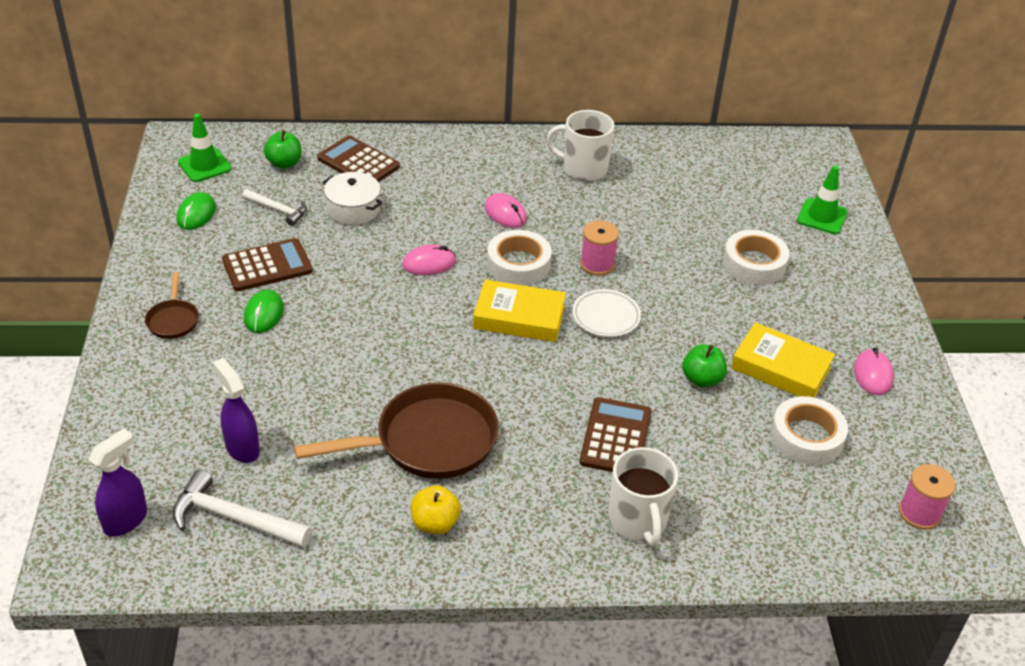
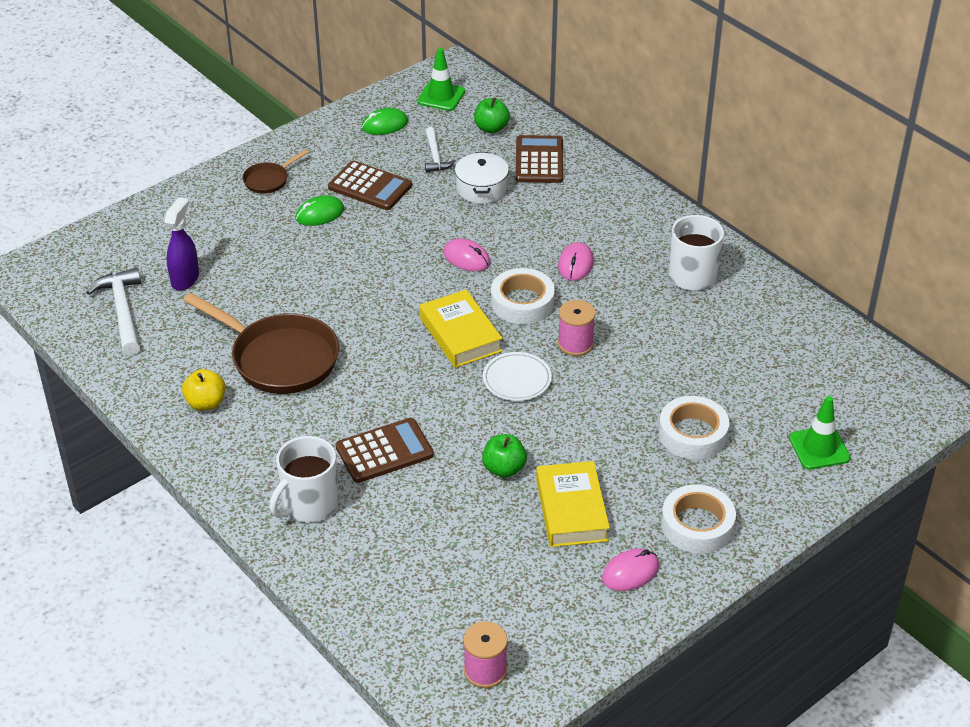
camera: 55 degrees right, 0 degrees up
(126, 520) = (78, 269): purple spray bottle -> none
(806, 437) = (503, 562): white tape -> white tape (697, 525)

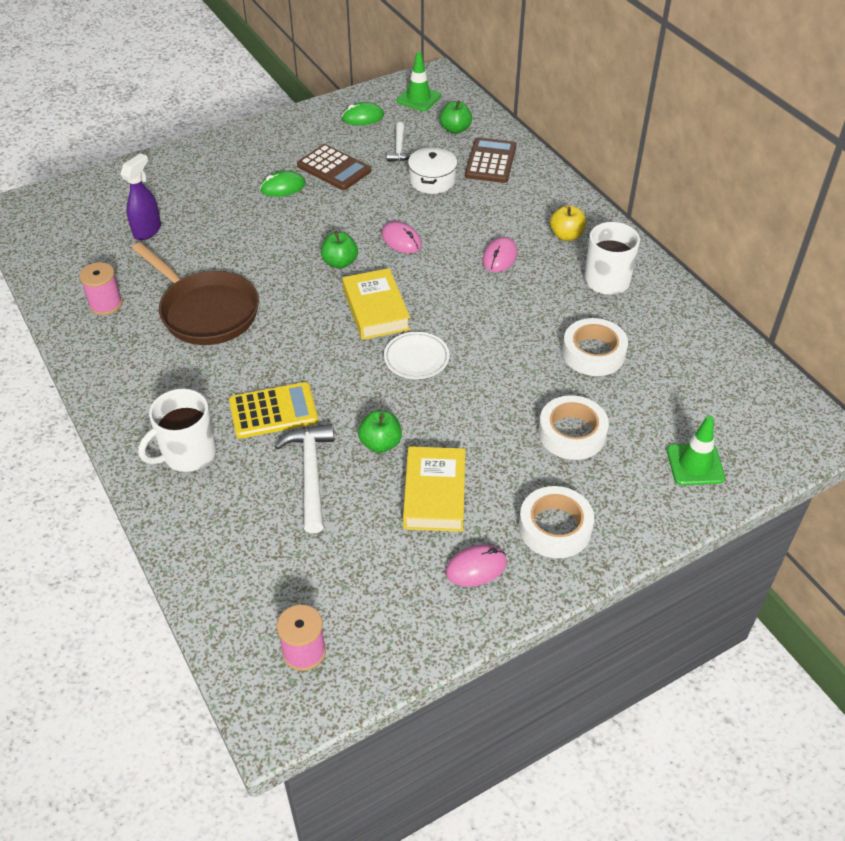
camera: 10 degrees right, 5 degrees up
(122, 311) = (83, 253): white hammer -> white hammer (310, 474)
(206, 403) = (127, 344): yellow apple -> yellow apple (566, 235)
(268, 180) = (248, 153): brown pan -> none
(384, 451) = (273, 411): brown calculator -> yellow calculator
(407, 289) = (340, 262): none -> green apple
(522, 302) = (441, 287): white tape -> white tape (593, 353)
(575, 344) = (480, 331): pink spool -> pink spool (106, 304)

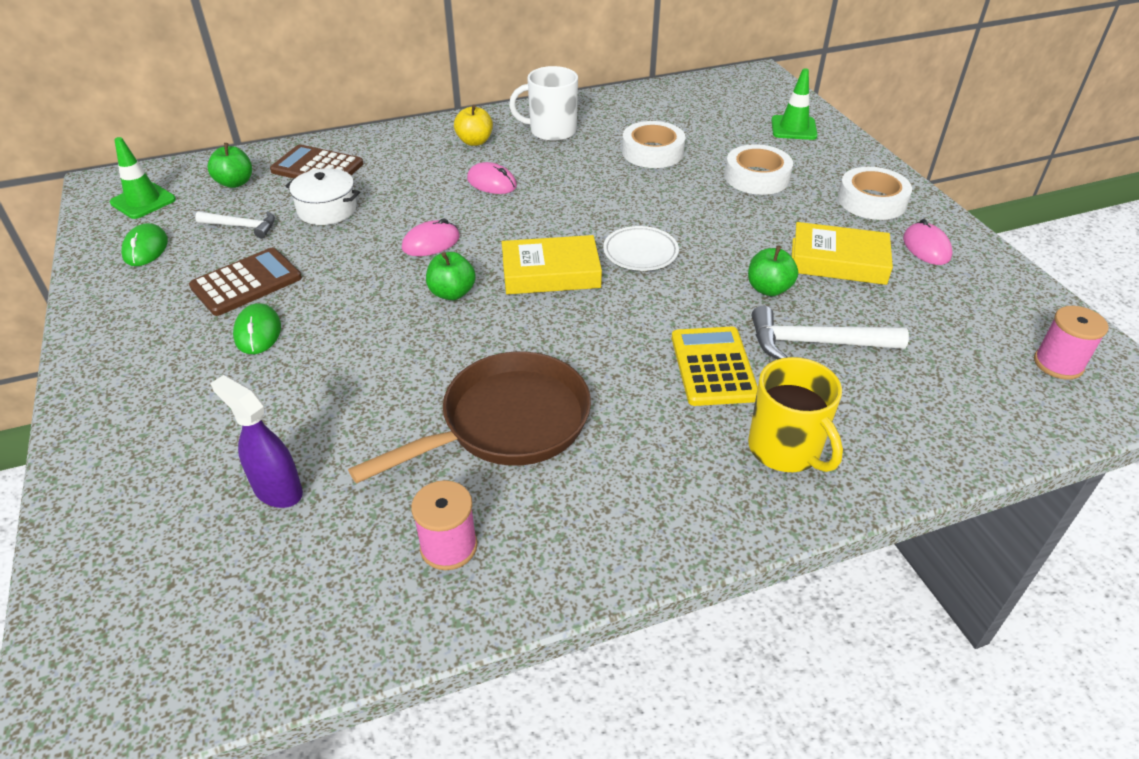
camera: 80 degrees left, 5 degrees down
(187, 454) = (785, 449): white mug -> yellow mug

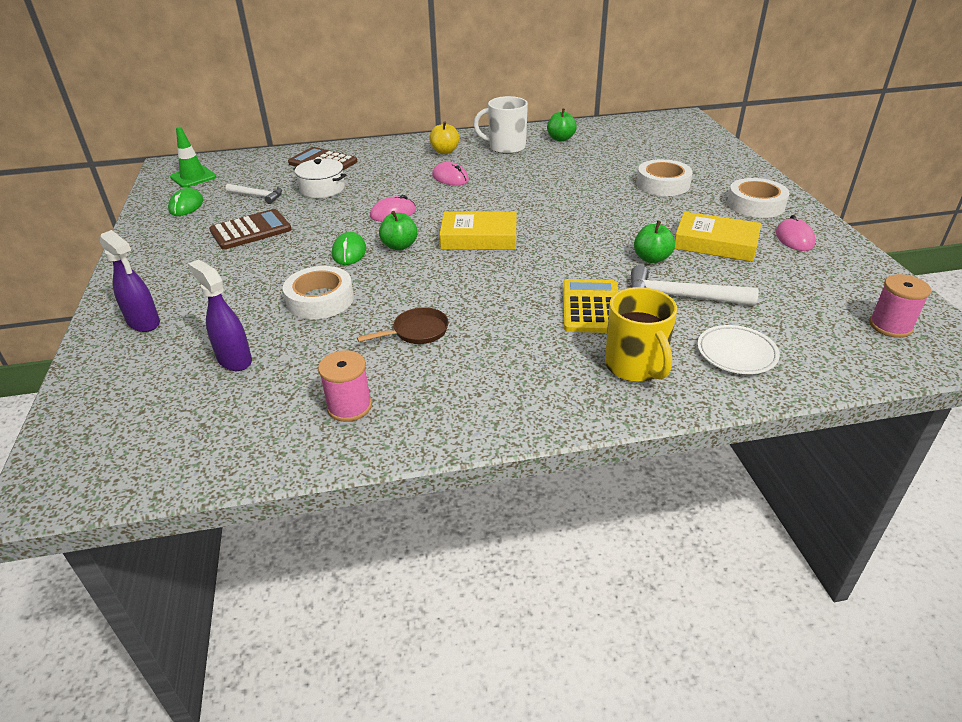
camera: 10 degrees right, 5 degrees down
(136, 443) = (144, 323): none -> purple spray bottle
(235, 183) = (261, 169): green apple -> green apple (560, 139)
(258, 332) = (249, 261): green mouse -> green mouse (349, 252)
(507, 423) = (417, 331): brown pan -> brown pan, size x0.48
(640, 252) = (553, 228): white plate -> white plate (736, 353)
(652, 152) = (582, 164): white tape -> white tape (320, 300)
(793, 128) = (703, 153): green traffic cone -> none

